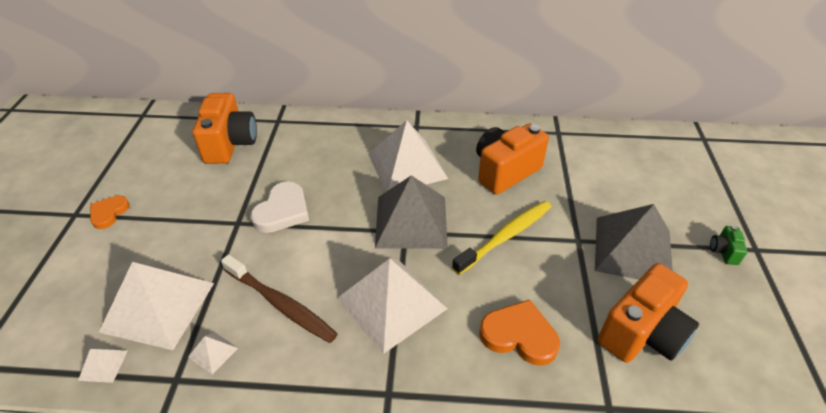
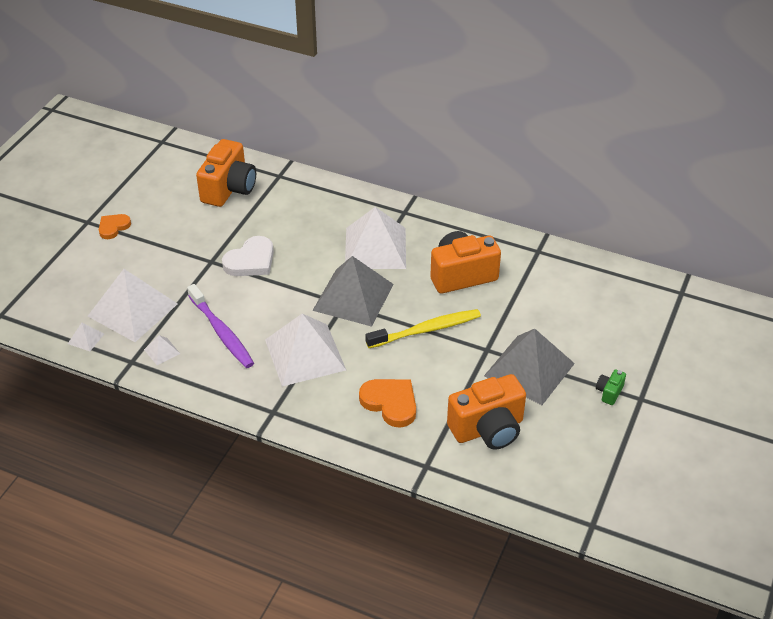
camera: 20 degrees right, 0 degrees up
(281, 304) = (221, 332): brown toothbrush -> purple toothbrush

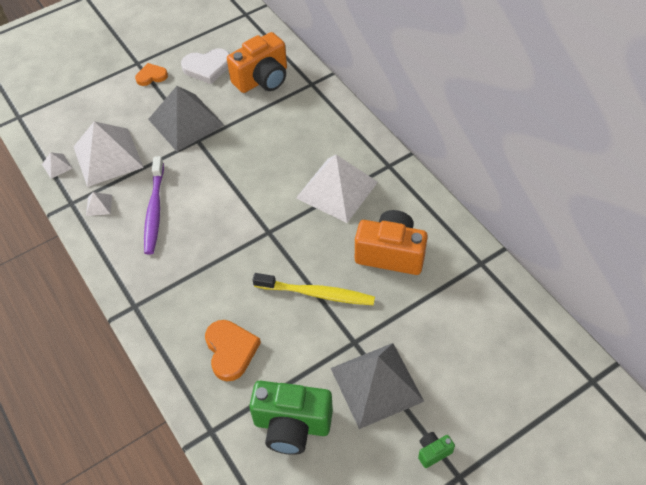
camera: 35 degrees right, 10 degrees up
(251, 261) = (227, 154): white heart -> white heart (207, 67)
(305, 354) = (200, 265): white pyramid -> none
(353, 297) = (281, 229): grey pyramid -> grey pyramid (186, 122)
(488, 429) = (292, 425): orange camera -> green camera

